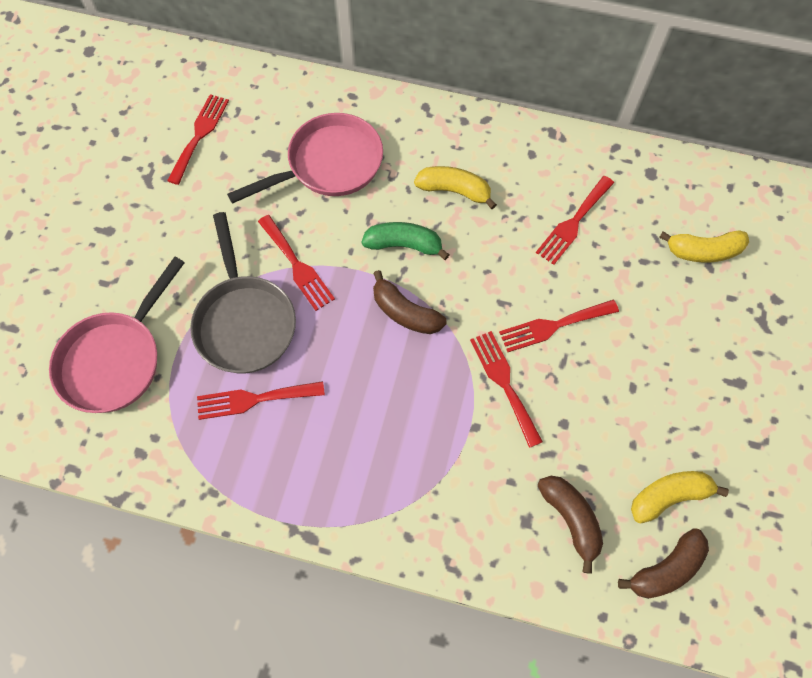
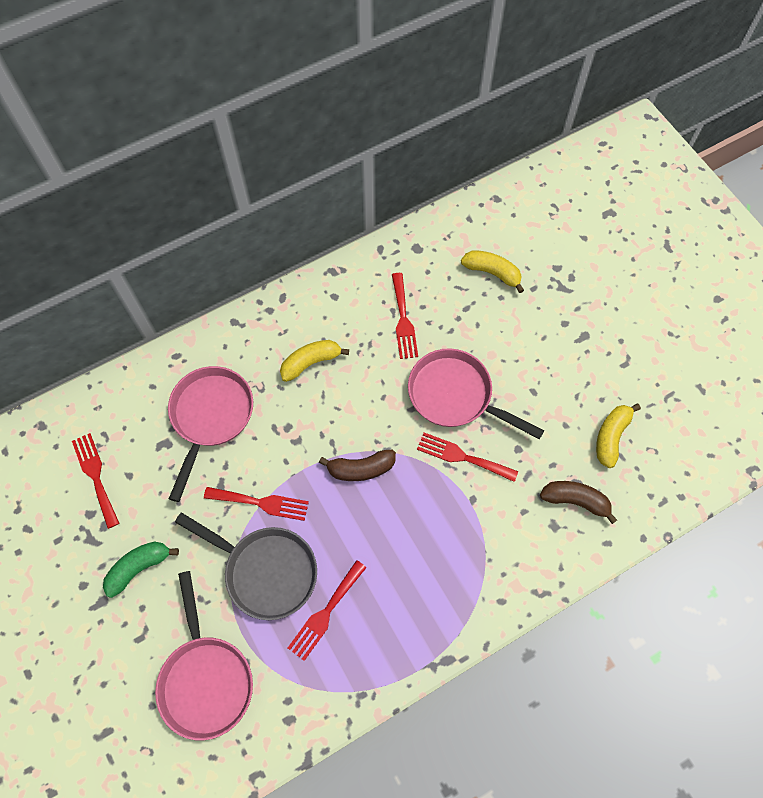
camera: 45 degrees left, 0 degrees up
(404, 245) = (315, 426): green banana -> green banana (139, 568)
(553, 326) = (455, 395): red fork -> pink pan
(666, 569) = (648, 479): brown banana -> none
(703, 251) = (492, 273): yellow banana -> yellow banana turned 105 degrees counterclockwise

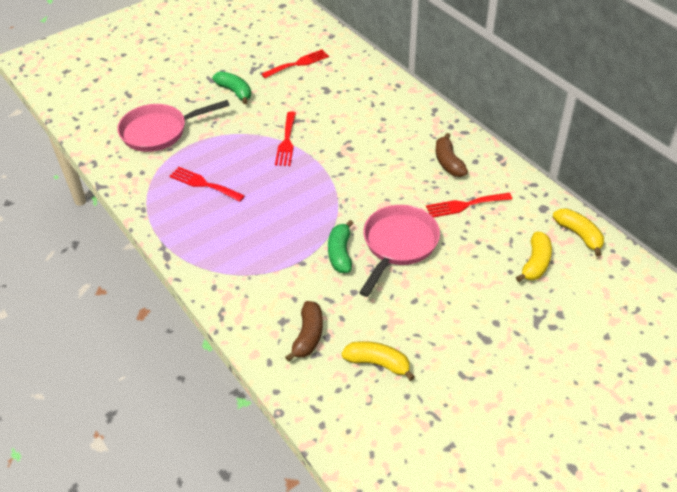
camera: 85 degrees right, 20 degrees down
(210, 417) = (351, 108): pink pan -> none
(266, 571) = (234, 150): grey pan -> none
(311, 362) = (409, 154): yellow banana -> yellow banana (579, 235)
(361, 469) = (321, 192): brown banana -> brown banana (448, 162)
(462, 457) = (340, 253): red fork -> green banana

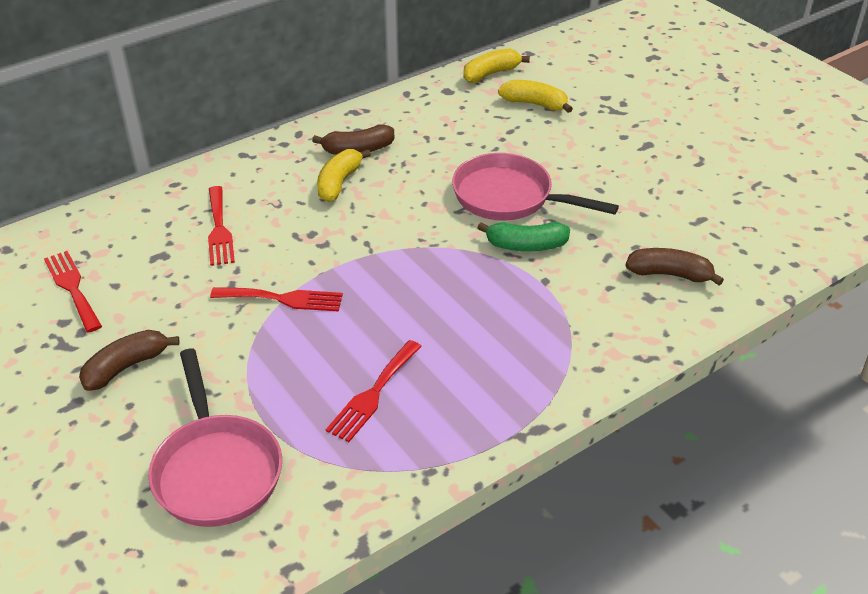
camera: 90 degrees left, 5 degrees down
(235, 92) = (126, 367): green banana -> brown banana
(378, 363) = (698, 220): yellow banana -> yellow banana (339, 183)
(465, 205) = (439, 143): red fork -> red fork (219, 229)

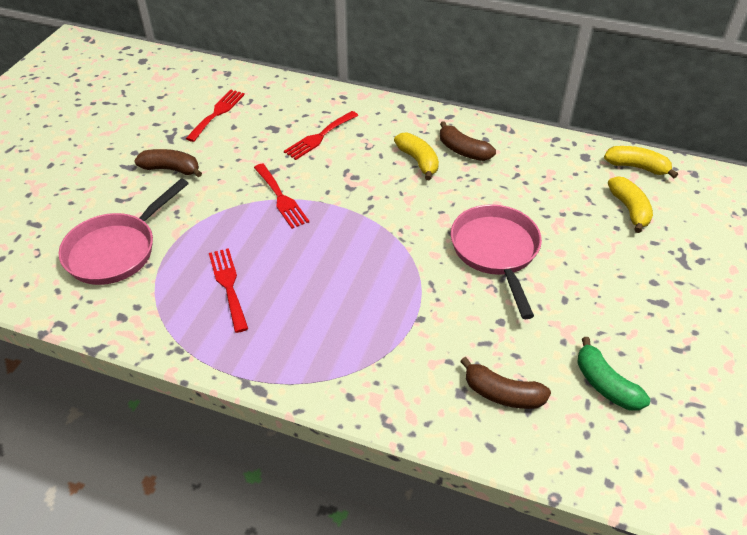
camera: 55 degrees right, 5 degrees up
(339, 183) = (418, 161): yellow banana -> yellow banana turned 75 degrees clockwise
(373, 394) = (228, 285): red fork -> red fork turned 75 degrees clockwise
(526, 246) = (449, 288): green banana -> green banana (605, 384)
(669, 274) = (502, 394): brown banana -> brown banana turned 135 degrees clockwise

